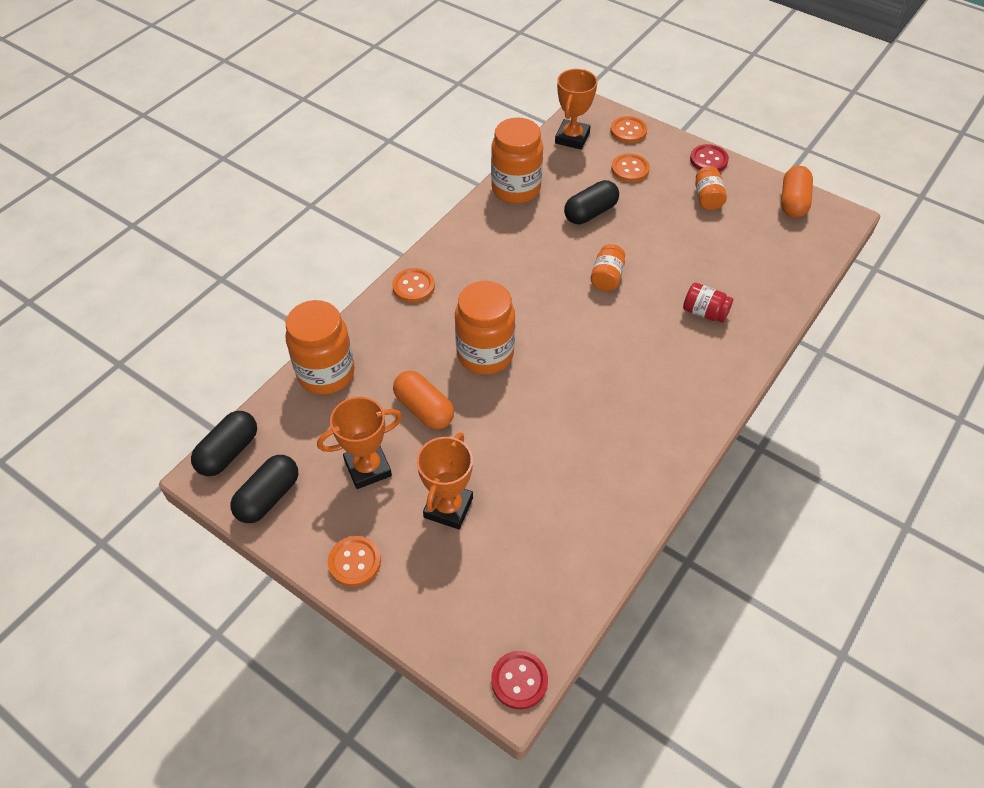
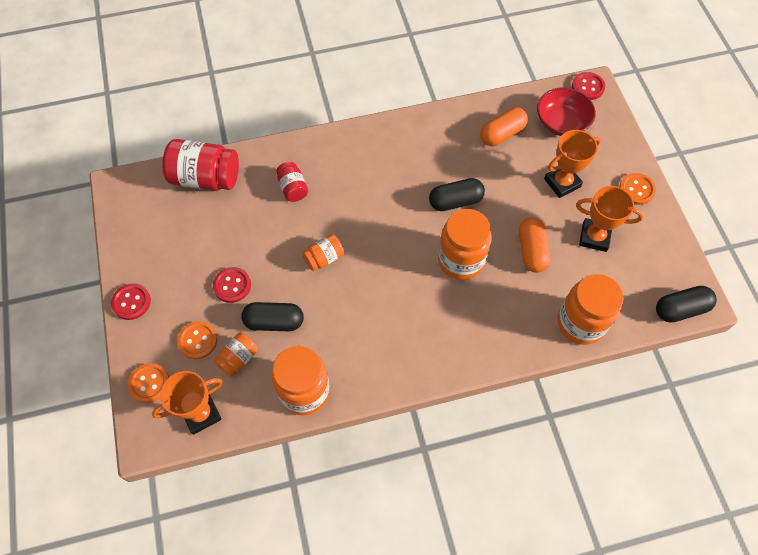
camera: 140 degrees left, 10 degrees up
(268, 497) = (668, 260): black capsule -> black capsule (455, 201)
(413, 286) = (465, 353): orange button -> none
(510, 591) = (561, 123): none -> red bowl
(653, 214) = (232, 285): none -> red button
(707, 198) = (179, 268): orange jar -> orange jar (238, 358)
(786, 269) = (205, 178): none -> red jar
(793, 202) = (129, 220): orange capsule -> orange capsule (502, 134)

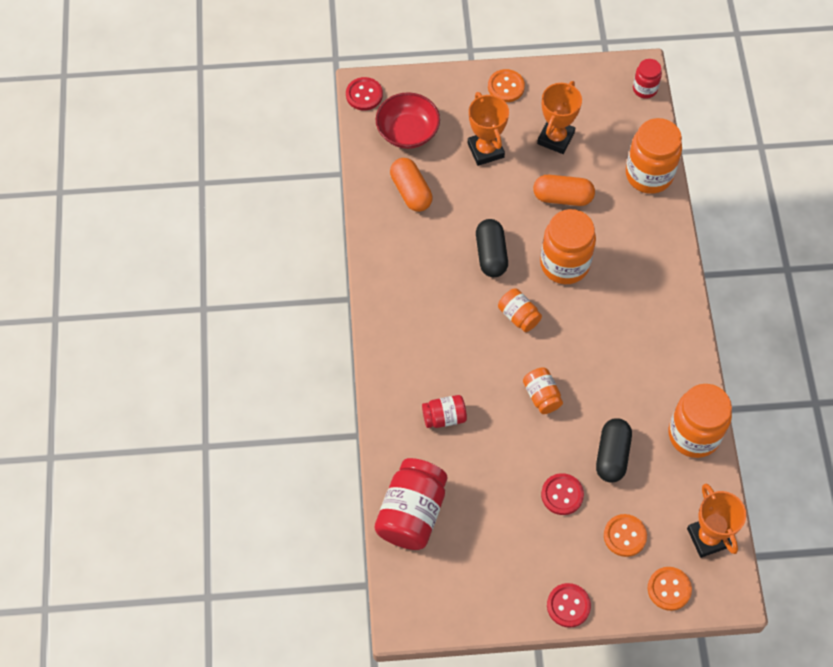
camera: 80 degrees left, 0 degrees up
(238, 358) = (650, 495): orange jar -> orange jar (518, 316)
(680, 309) = (645, 89): black capsule -> red jar

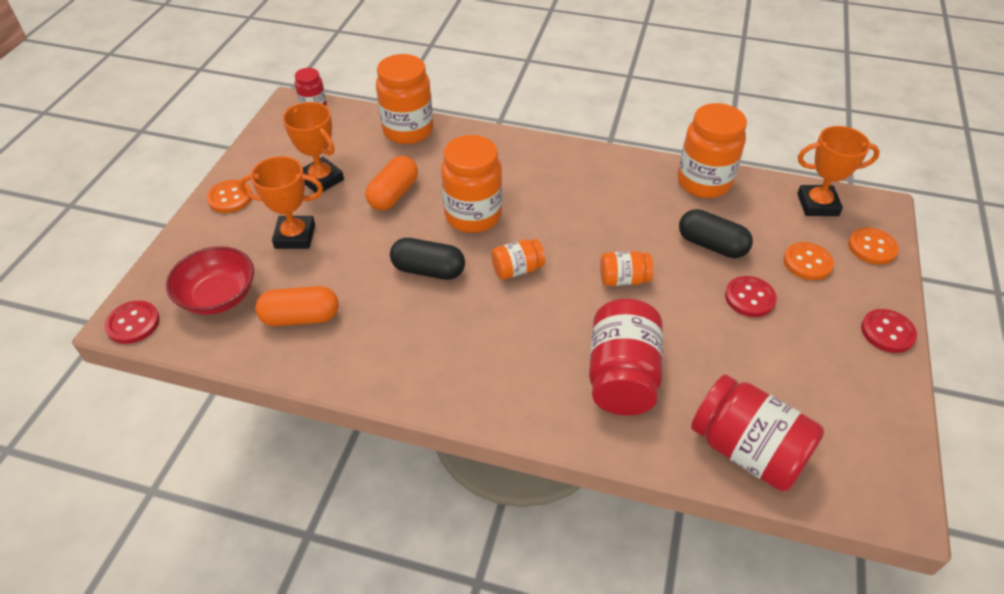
camera: 70 degrees left, 15 degrees down
(444, 417) = (621, 376): red jar -> red jar, size x1.87

